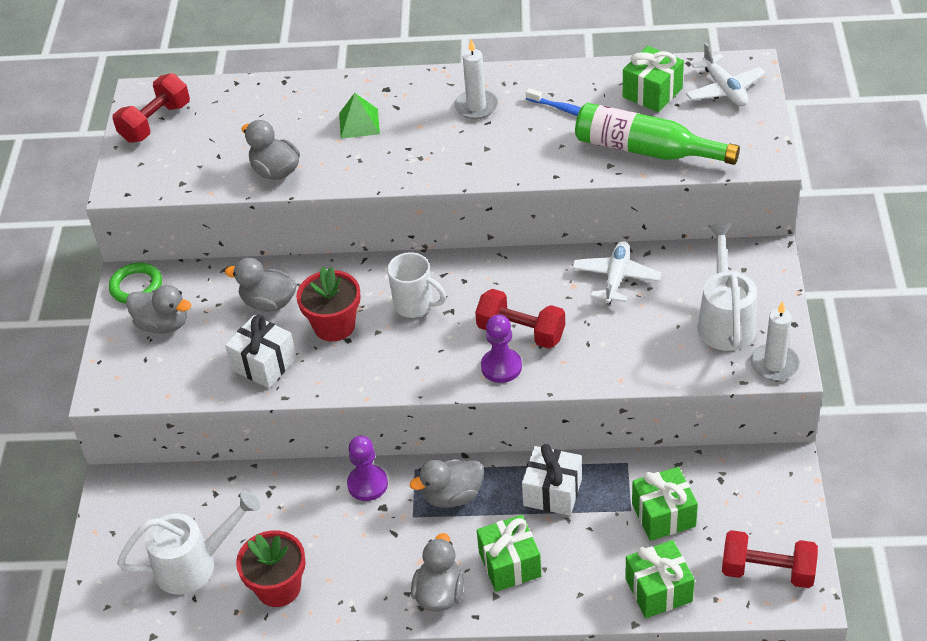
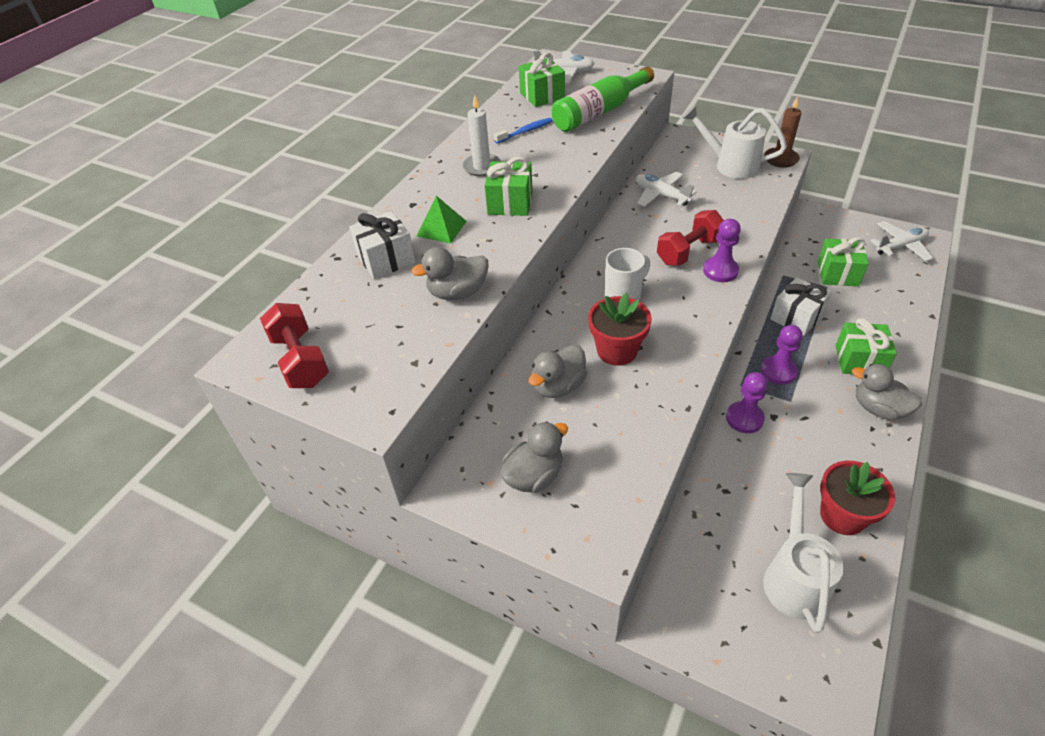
camera: 65 degrees left, 0 degrees up
(136, 286) = (462, 484): green ring -> none
(264, 364) = (637, 410): white gift -> white gift (386, 259)
(452, 496) = (778, 371): grey duck -> purple pawn
(658, 590) = (904, 296): green gift -> green gift (510, 203)
(767, 571) = (900, 246): red dumbbell -> white plane
(774, 364) = (781, 159): white candle -> brown candle

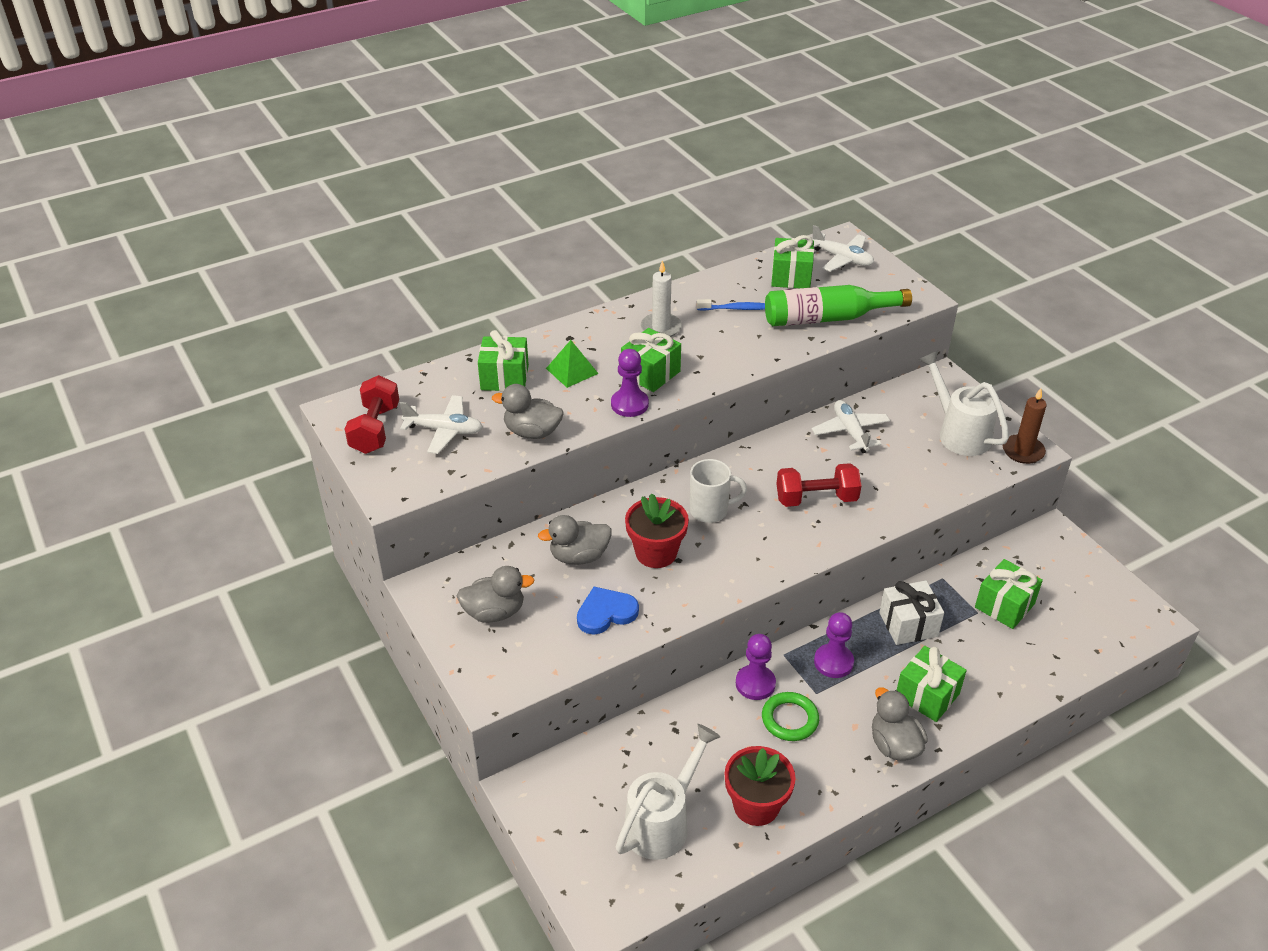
camera: 30 degrees right, 5 degrees down
(386, 259) = (504, 377): white gift -> green gift
(628, 422) = (606, 613): none -> blue heart
(720, 271) = (826, 531): purple pawn -> purple pawn (629, 404)
(794, 431) = (790, 719): none -> green ring
(900, 246) = (1112, 614): white plane -> white plane (444, 430)

